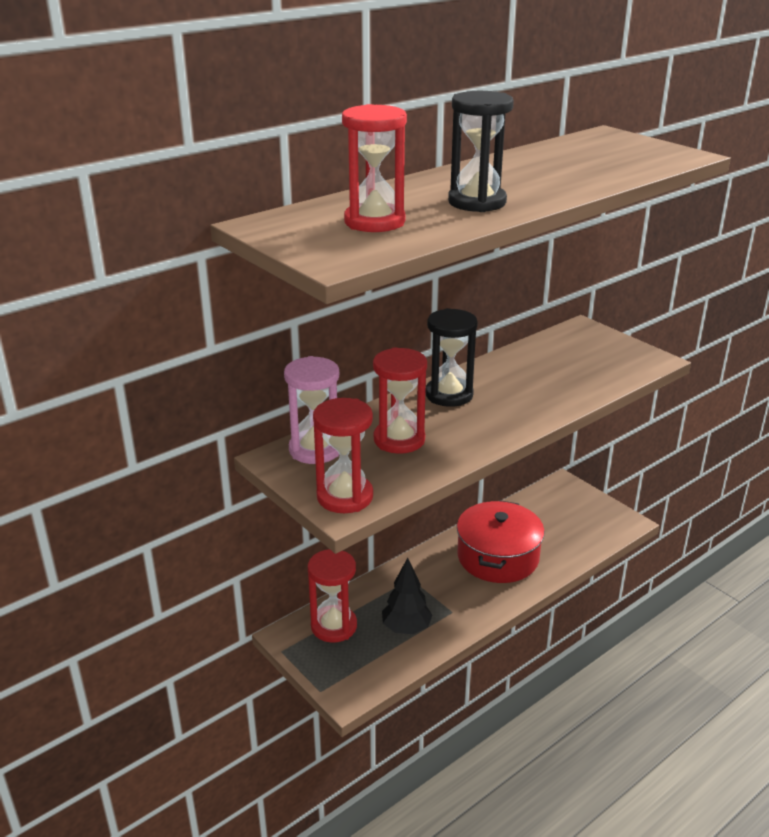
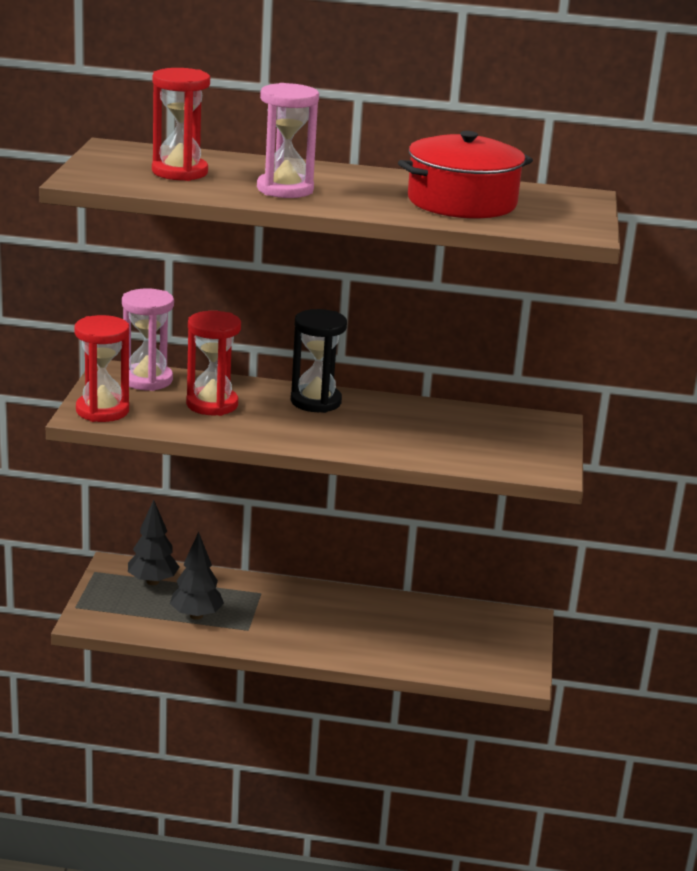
camera: 45 degrees right, 5 degrees down
(334, 626) = (152, 581): red hourglass -> black tree
(477, 202) = (285, 189): black hourglass -> pink hourglass
(498, 557) = (355, 624): red pot -> red pot (462, 202)

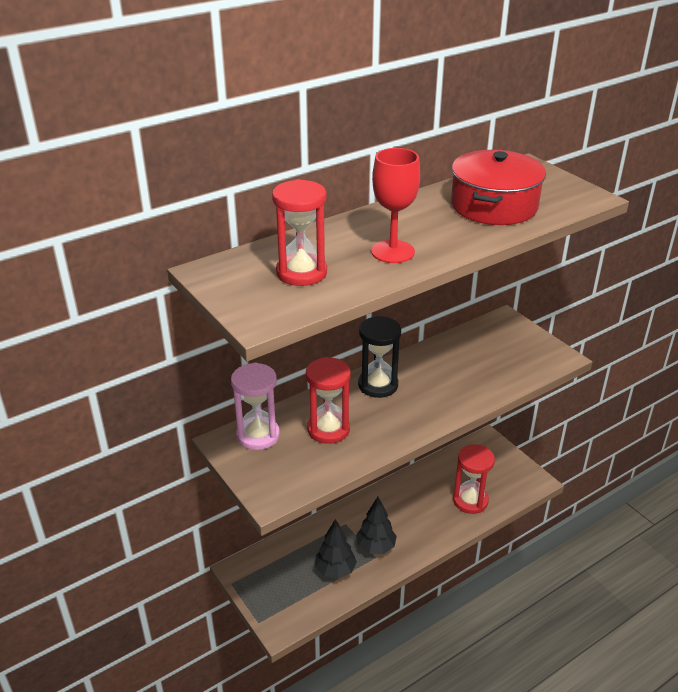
camera: 40 degrees left, 10 degrees up
(102, 411) = (275, 484): red hourglass -> red hourglass (470, 501)
(152, 581) = (276, 564): black tree -> black tree (375, 547)
(285, 189) = (392, 252): pink hourglass -> red goblet

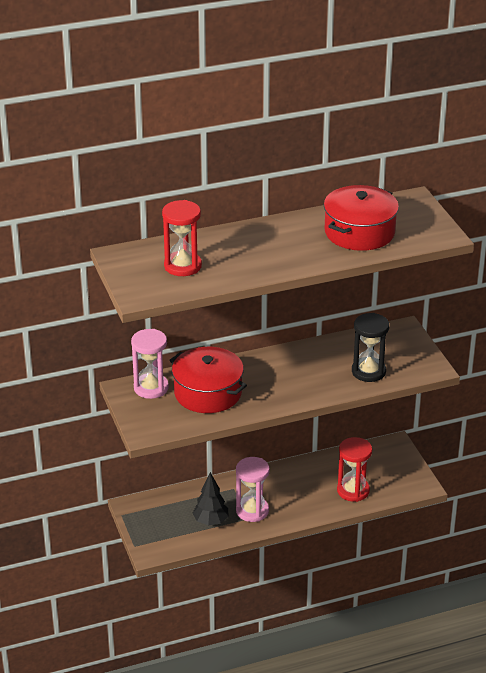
camera: 15 degrees right, 0 degrees up
(328, 429) = (208, 393): red hourglass -> red pot
(375, 547) = (252, 511): black tree -> pink hourglass
(378, 385) = (263, 366): black hourglass -> black hourglass (368, 371)
(392, 252) = (257, 259): red goblet -> none

